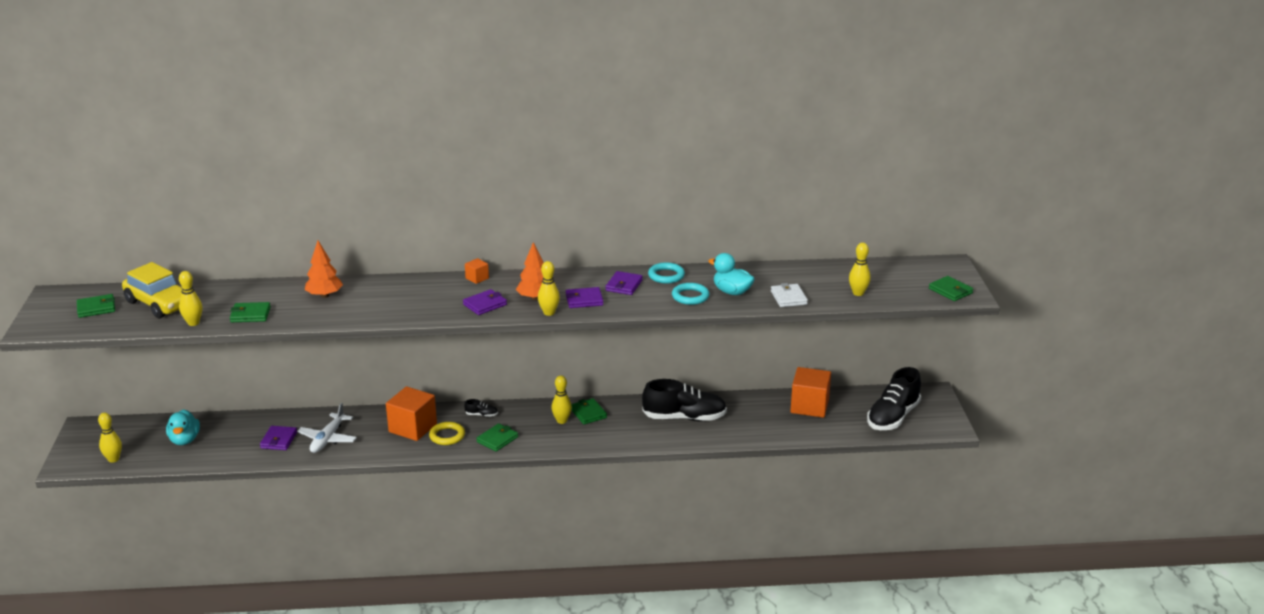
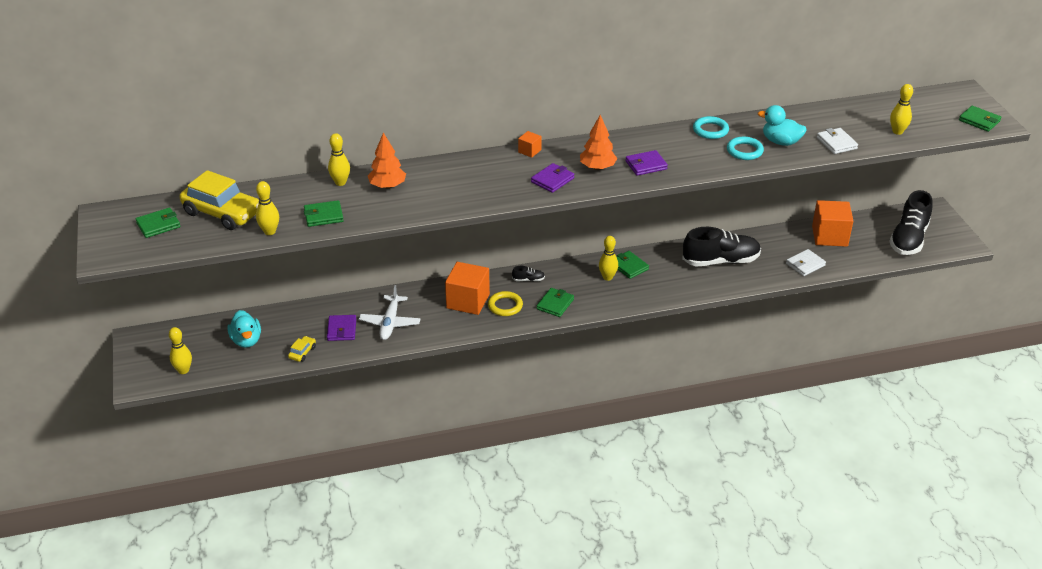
camera: 10 degrees left, 10 degrees up
(231, 456) = (302, 352): none -> yellow car
(549, 313) = (619, 183): yellow bowling pin -> yellow bowling pin (340, 182)
(624, 285) = (675, 145): purple wallet -> none
(771, 430) = (805, 264): none -> white wallet

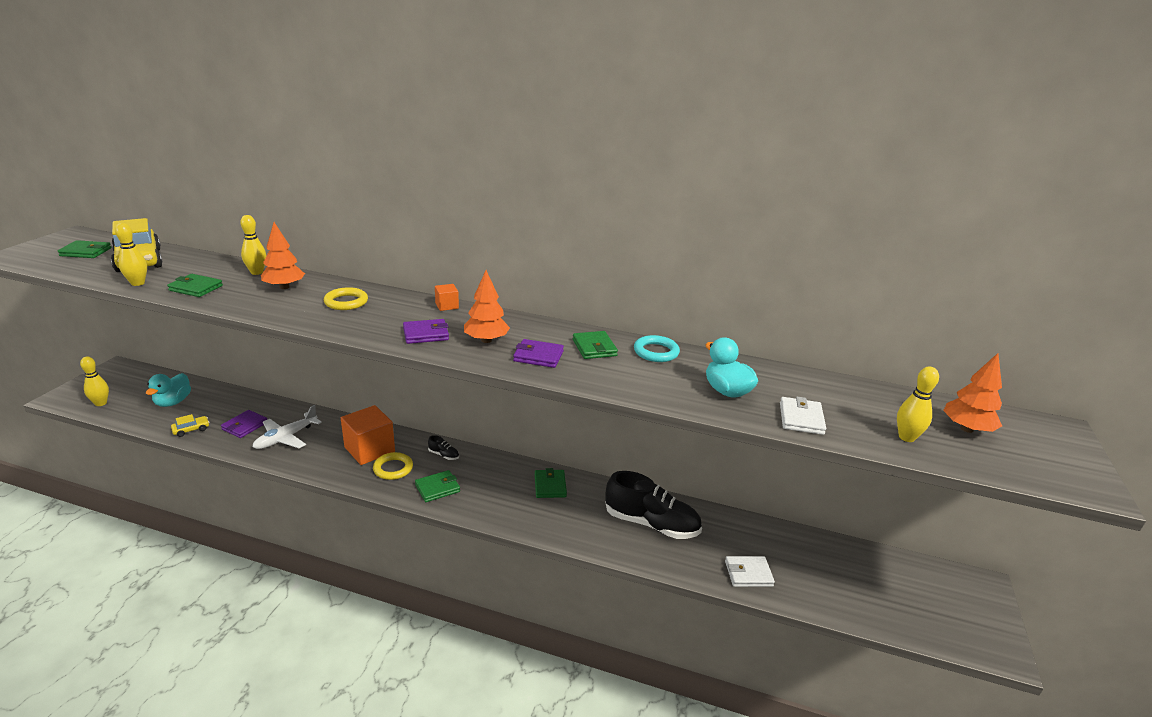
camera: 30 degrees right, 10 degrees down
(455, 179) = (346, 302): none -> yellow ring
(607, 277) = (517, 486): yellow bowling pin -> none
(744, 151) = (669, 384): turquoise ring -> none
(829, 236) = (809, 554): orange cube -> none
(908, 239) = (917, 606): black shoe -> none
(921, 112) = (966, 429): none -> orange tree
(979, 121) = (1058, 471): green wallet -> green wallet (594, 348)

